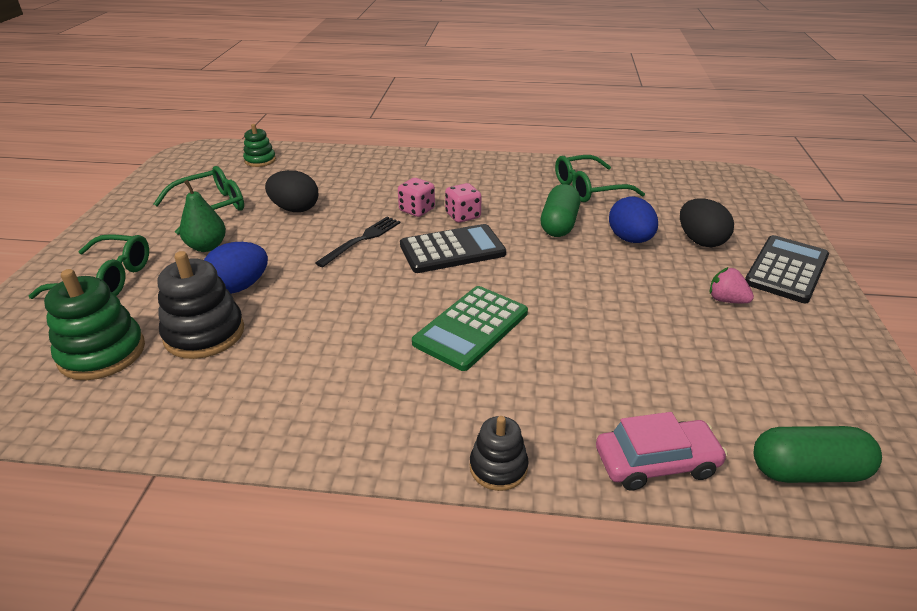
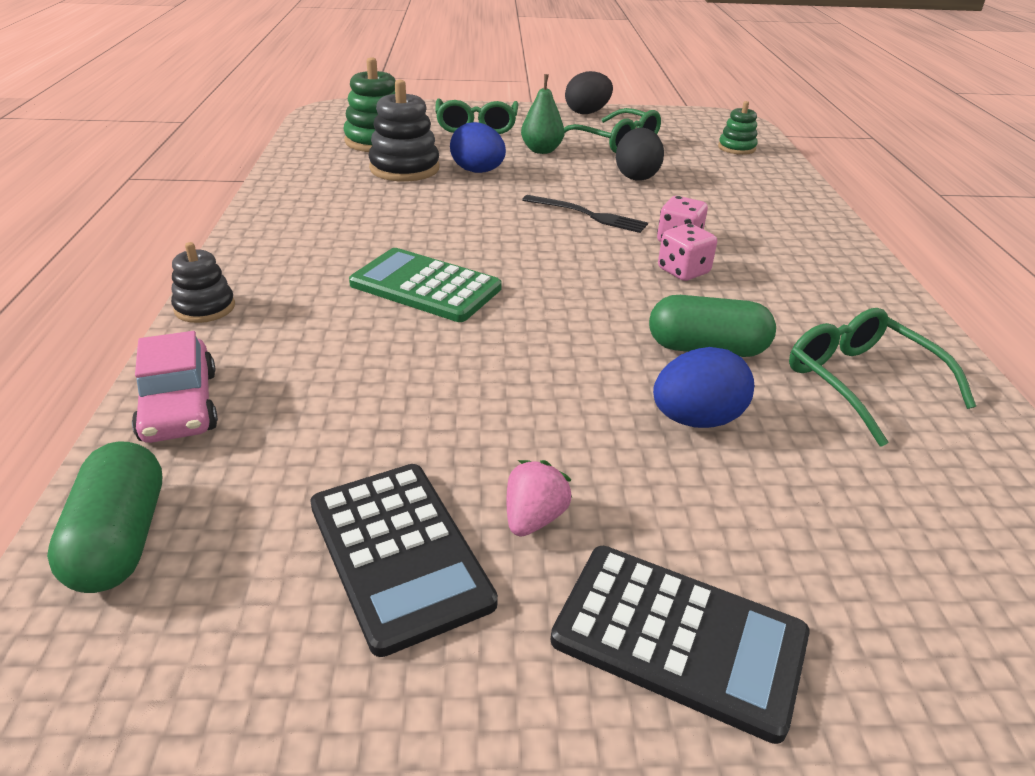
camera: 80 degrees right, 0 degrees up
(452, 250) = (590, 268): black calculator -> black calculator (399, 553)
(700, 241) = (738, 511): black egg -> black egg (587, 112)

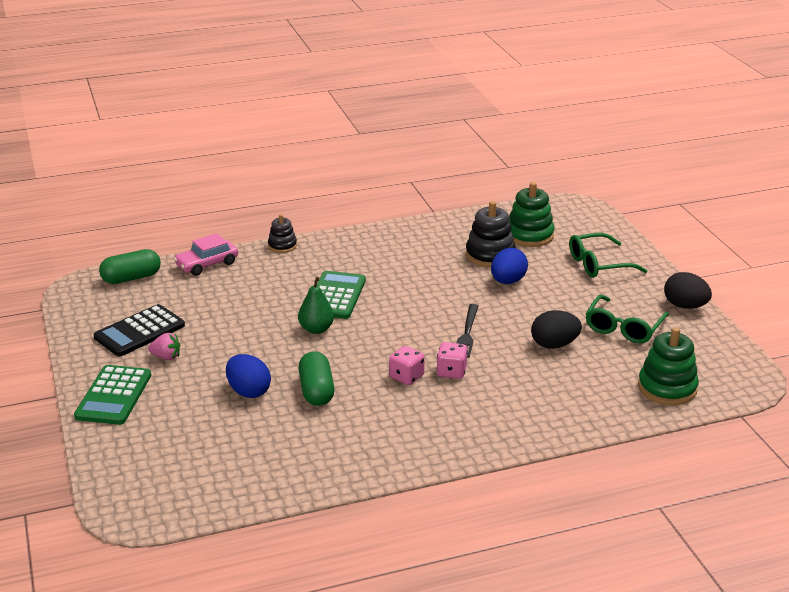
camera: 75 degrees right, 5 degrees down
(541, 150) = (572, 299): green pear -> green pear (316, 329)
(679, 638) = (114, 396): black calculator -> green calculator
(736, 148) = (667, 388): green stacking toy -> green stacking toy, size x1.68
(861, 382) = (306, 444): green glasses -> none

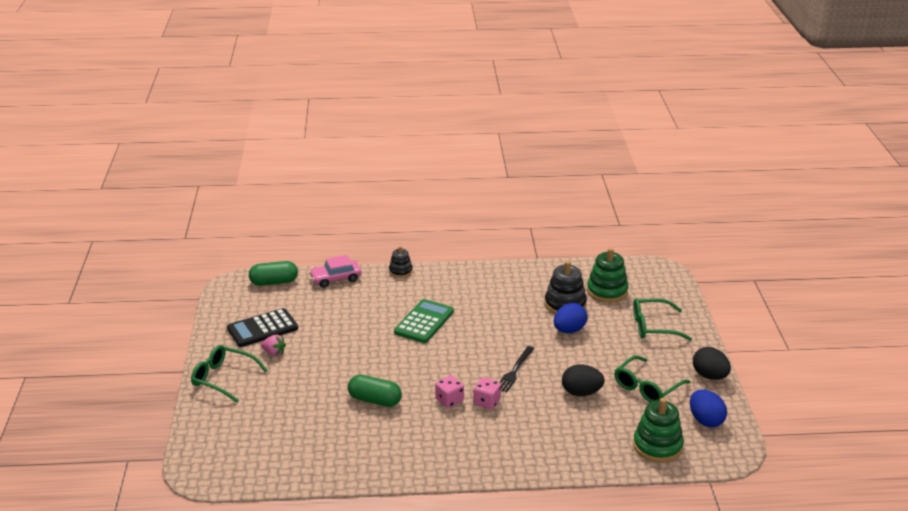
camera: 15 degrees right, 0 degrees up
(114, 396) = (223, 378): green calculator -> green glasses
(248, 391) = (323, 392): blue egg -> blue egg (705, 420)
(316, 329) = (396, 348): green pear -> none
(316, 391) = (375, 400): green capsule -> green capsule turned 75 degrees counterclockwise

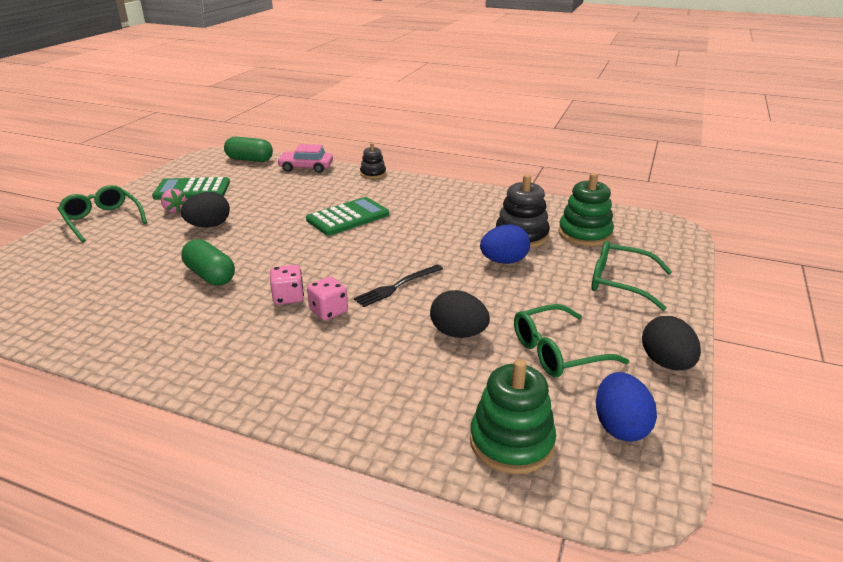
camera: 25 degrees right, 0 degrees up
(262, 328) = (192, 190): black calculator -> green calculator
(322, 359) = (209, 226): none -> black egg

